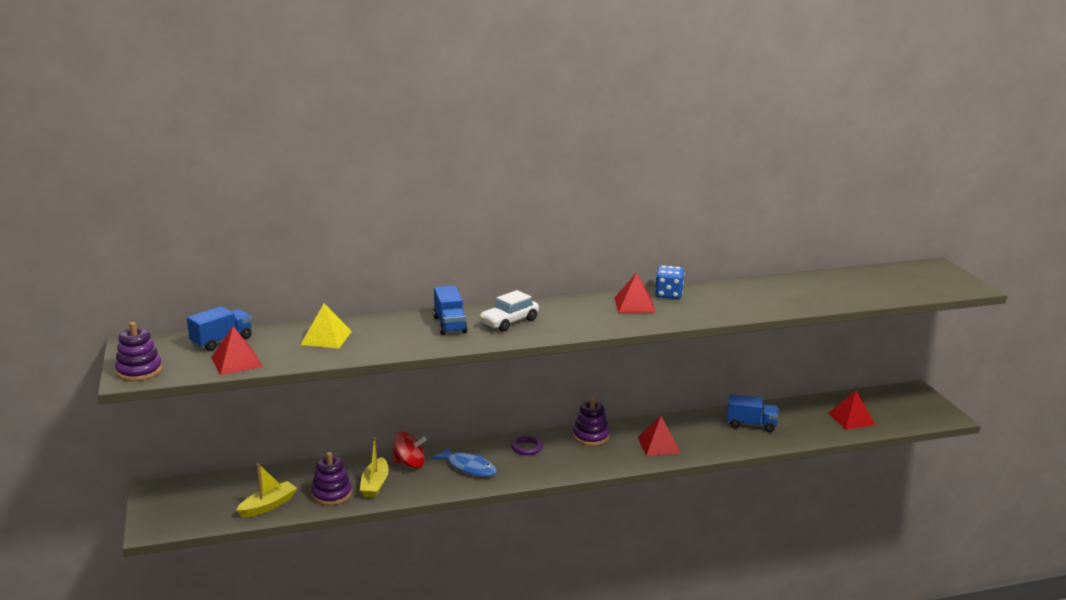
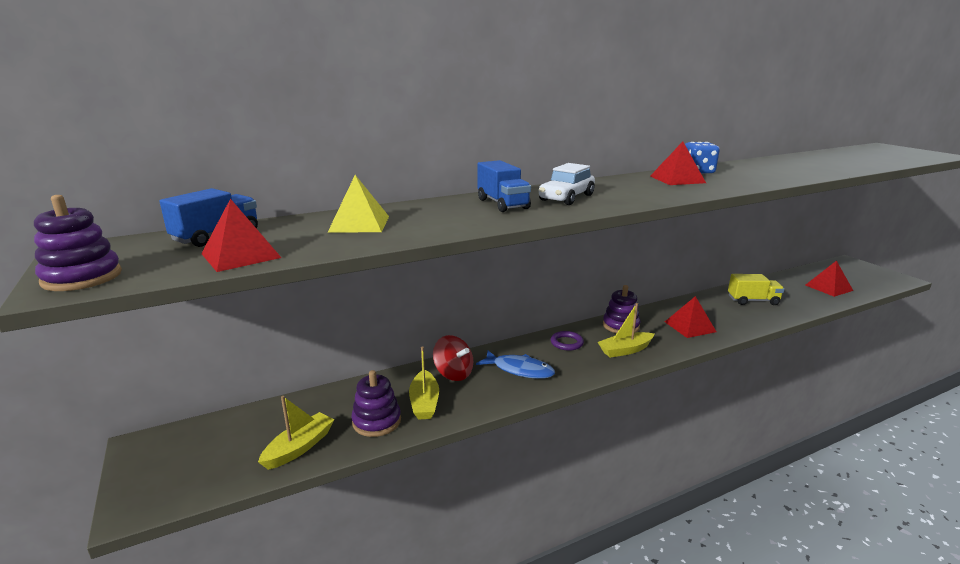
camera: 10 degrees left, 0 degrees up
(409, 464) = (453, 373): red spinning top -> red spinning top turned 45 degrees clockwise
(577, 461) = (625, 350): none -> yellow boat
(751, 425) = (753, 301): blue truck -> yellow truck

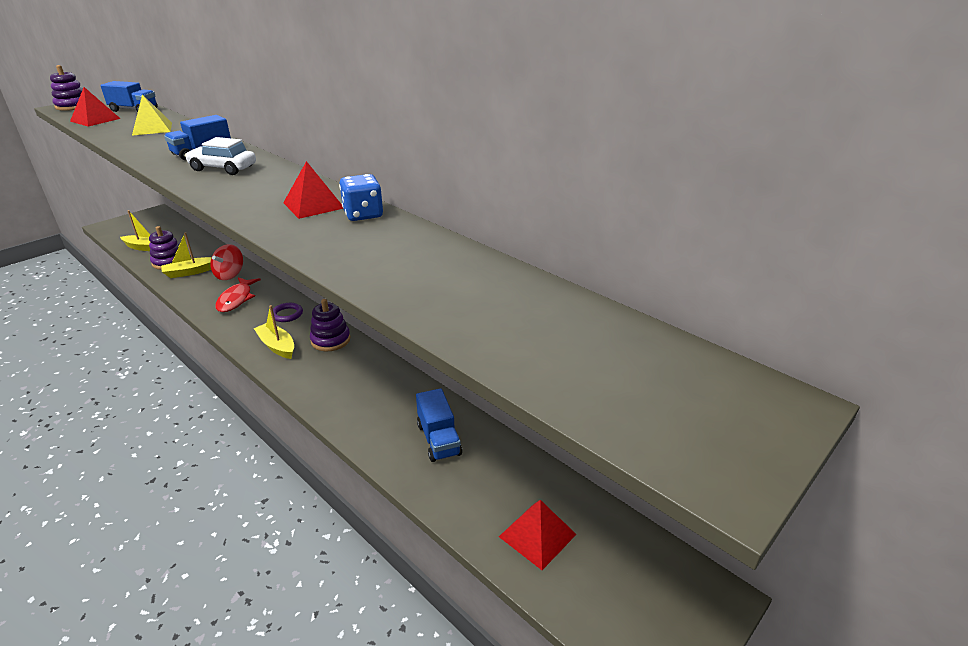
camera: 70 degrees right, 10 degrees up
(519, 370) = (236, 299): blue fish -> red fish
(690, 326) = (340, 385): red pyramid -> none
(753, 301) = (438, 439): yellow truck -> blue truck

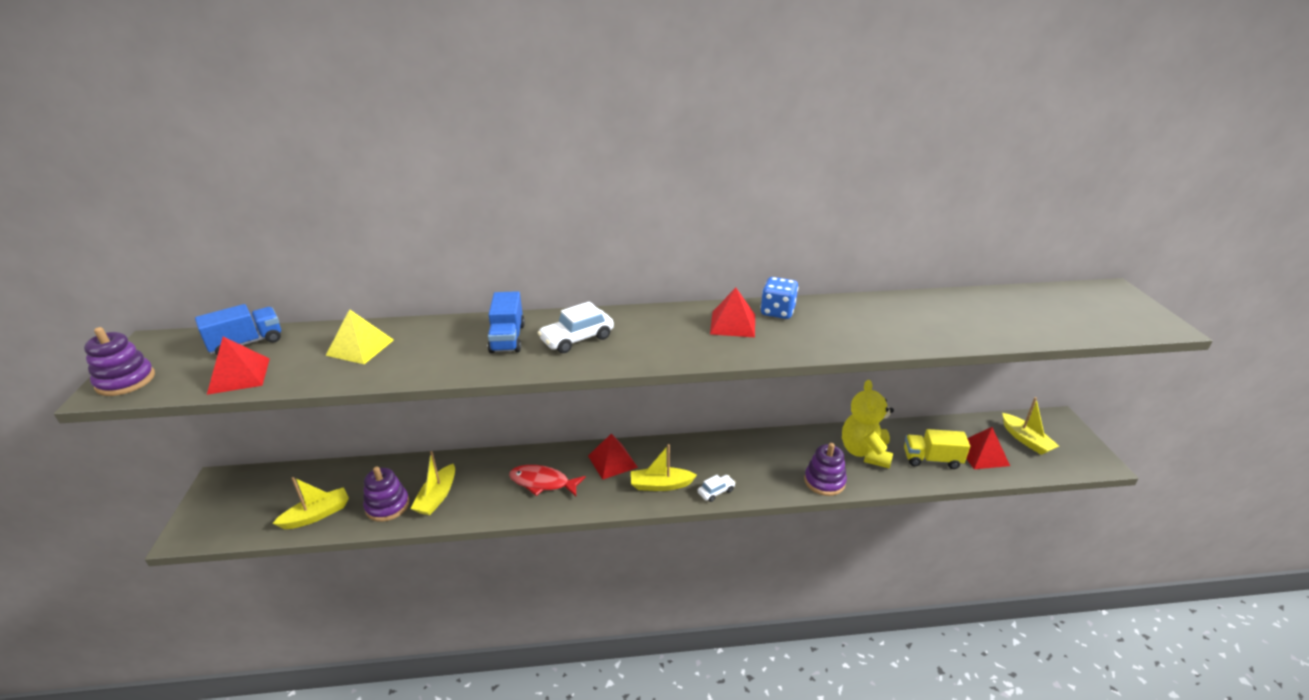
camera: 50 degrees left, 0 degrees up
(230, 275) = (483, 471): red spinning top -> none
(236, 299) = (543, 482): red fish -> red fish turned 150 degrees clockwise
(287, 314) = (612, 461): purple ring -> red pyramid
(292, 375) = (716, 491): none -> white car
(330, 340) = (685, 452): purple stacking toy -> purple stacking toy (824, 481)
(438, 439) = (864, 452): blue truck -> yellow teddy bear
(479, 494) = (931, 459): none -> yellow truck
(620, 571) = (1026, 440): none -> yellow boat

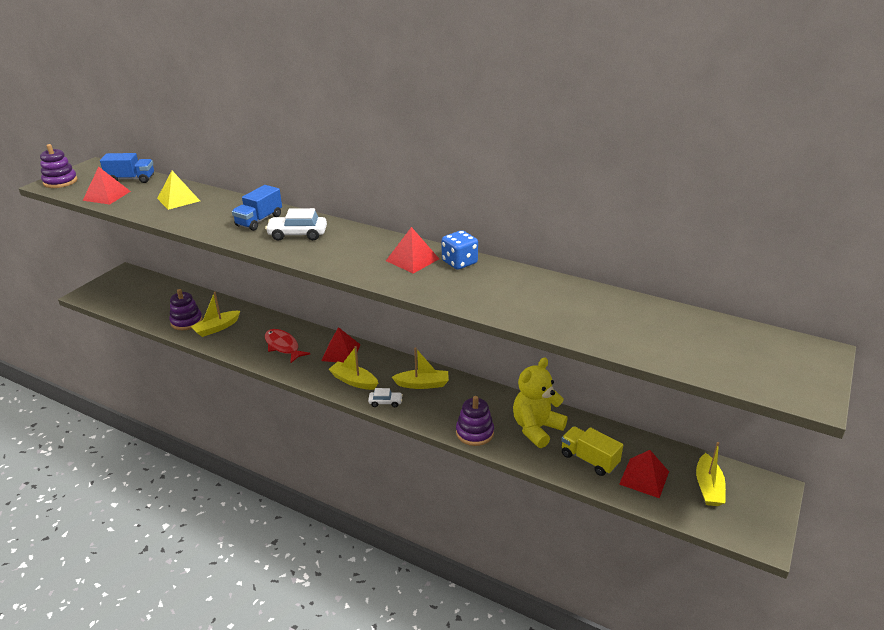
camera: 35 degrees right, 0 degrees up
(317, 515) = (149, 311): yellow boat -> yellow boat (422, 384)

